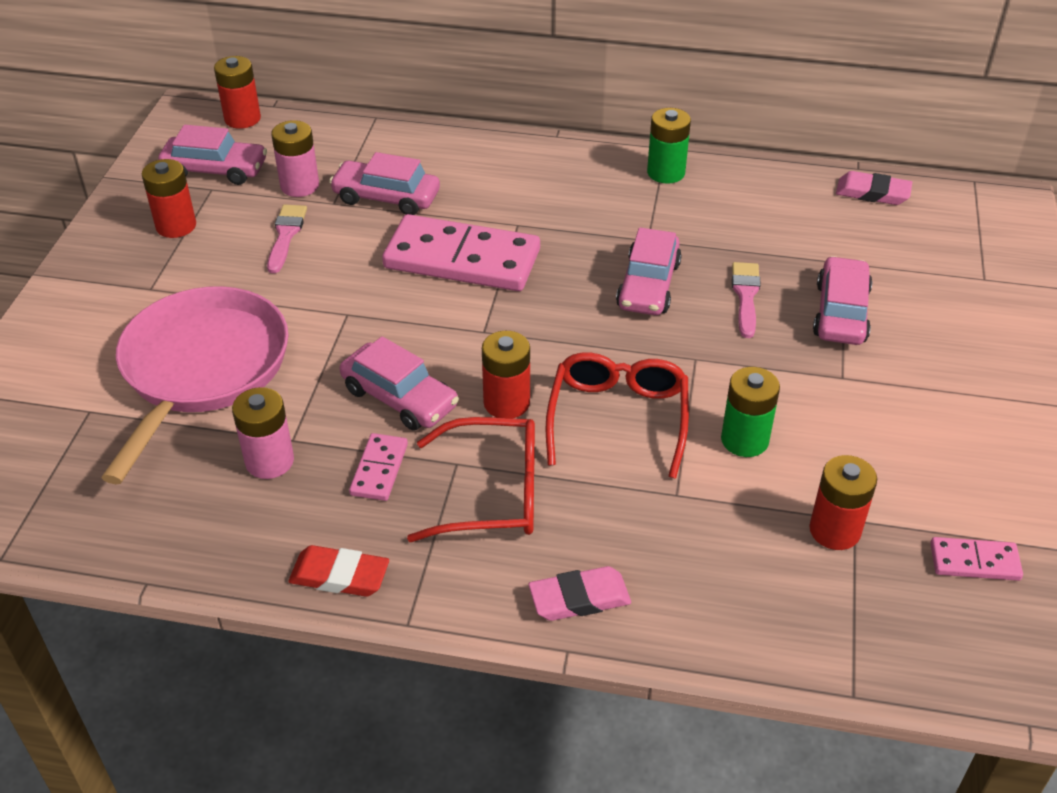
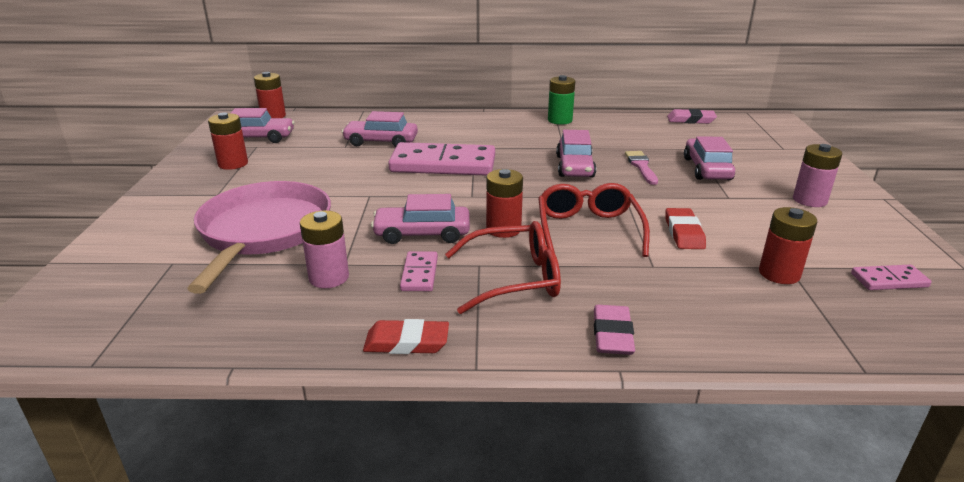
camera: 10 degrees left, 15 degrees down
(286, 235) = (315, 162): pink brush -> none
(299, 186) = (319, 141): pink battery -> pink battery (809, 200)
(399, 398) = (422, 233): pink car -> pink car turned 150 degrees clockwise
(579, 598) = (612, 334): pink eraser -> pink eraser turned 60 degrees counterclockwise
(744, 440) = (684, 233): green battery -> red eraser

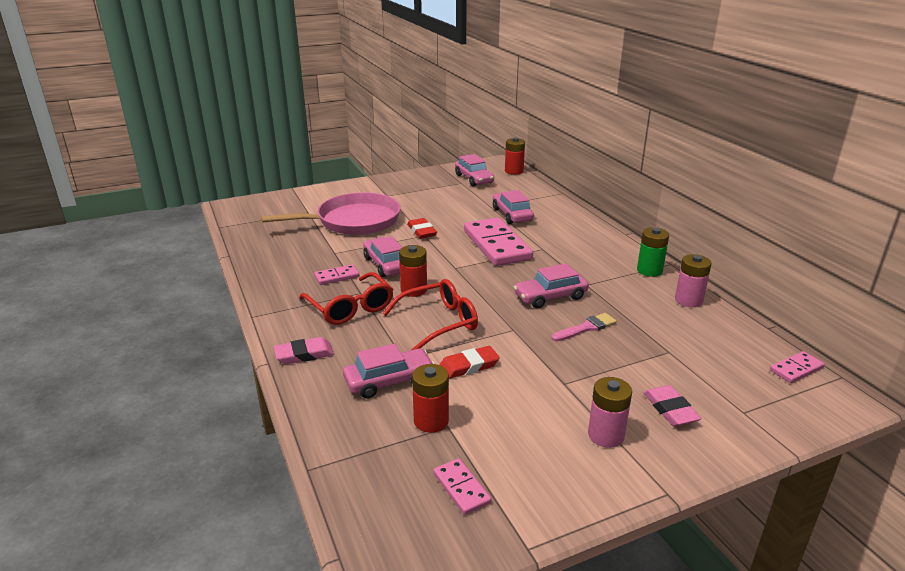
camera: 65 degrees right, 0 degrees up
(233, 164) = (429, 185): red battery -> none
(329, 277) = (317, 253): pink battery -> pink battery (688, 300)
(406, 342) = (266, 291): red eraser -> red eraser (422, 231)
(691, 120) = (753, 340): pink eraser -> pink eraser (670, 409)
(707, 169) = (620, 364): pink car -> pink car (389, 381)
(733, 120) = (796, 369): none -> pink domino

